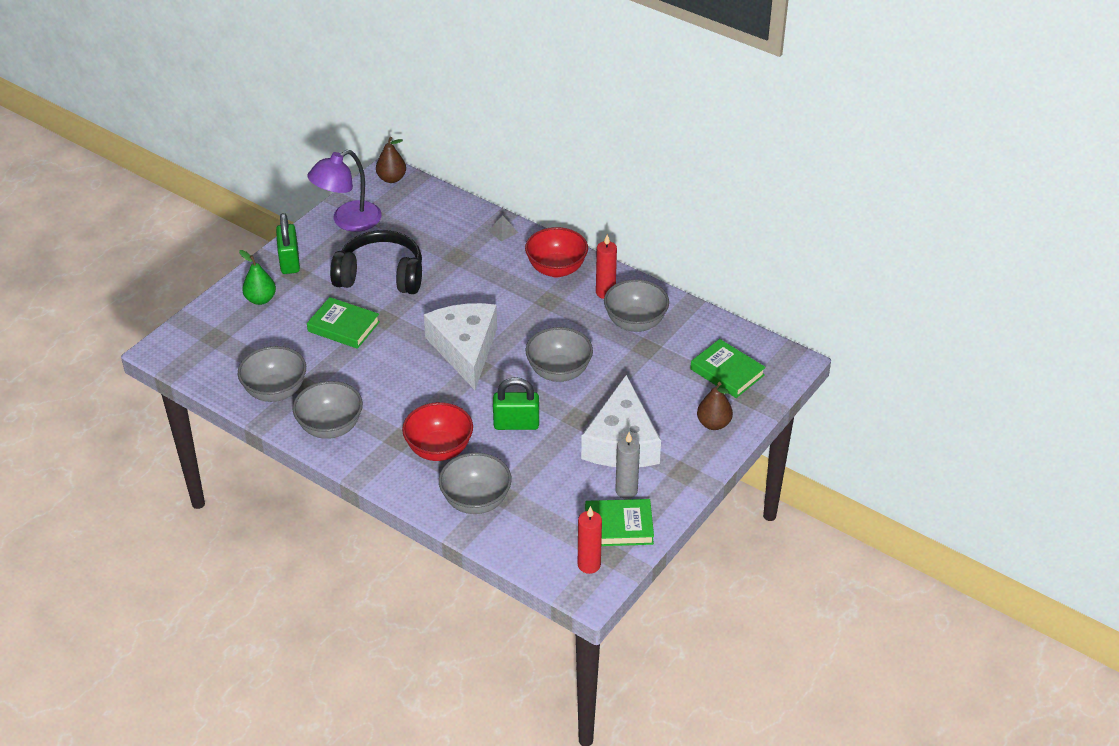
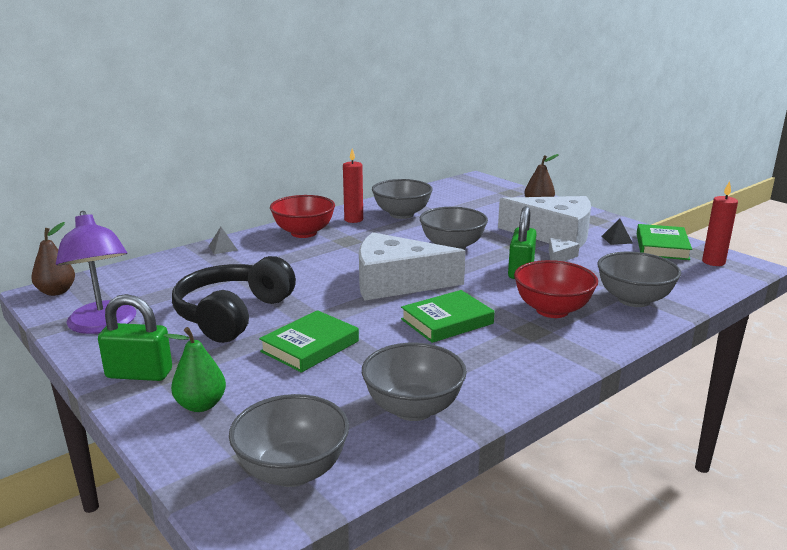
camera: 75 degrees left, 20 degrees down
(330, 427) = (500, 372): grey bowl -> grey bowl (292, 471)
(561, 448) = (559, 257): none -> white cheese
(626, 491) = (617, 239): grey candle -> black pyramid
(727, 372) = (479, 195): green book -> green book (447, 321)

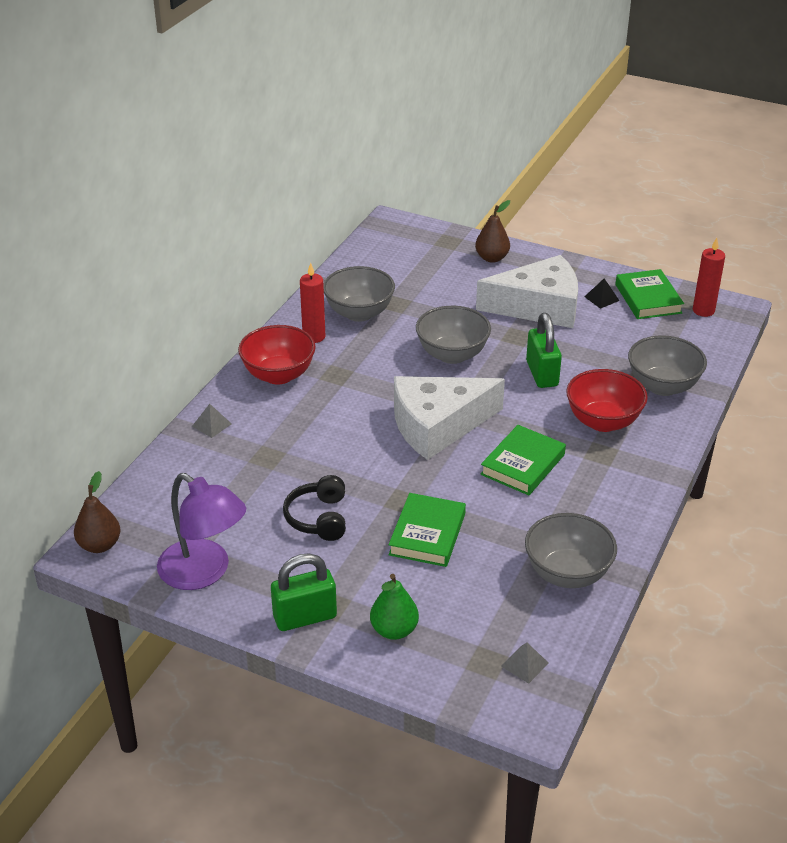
camera: 25 degrees left, 15 degrees up
(232, 314) = (318, 518): black headphones -> black headphones, size x0.58
(292, 471) = (524, 664): grey bowl -> grey pyramid
(559, 257) = (564, 341): white cheese -> none

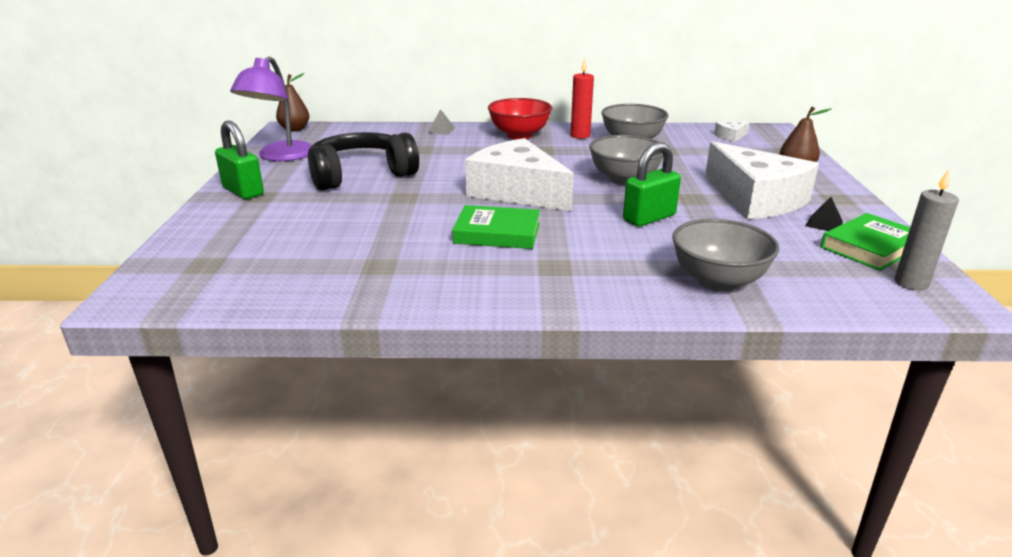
camera: 65 degrees right, 10 degrees down
(318, 518) = (361, 175): black headphones -> black headphones, size x1.72
(390, 252) = (731, 136): none -> white cheese
(394, 630) = (236, 222): green pear -> none
(427, 534) = (366, 213): green book -> none
(524, 664) = (204, 282): grey pyramid -> none
(567, 573) = (346, 281): grey bowl -> none
(603, 421) = (609, 259): red bowl -> none
(703, 310) = (911, 283): red candle -> grey candle

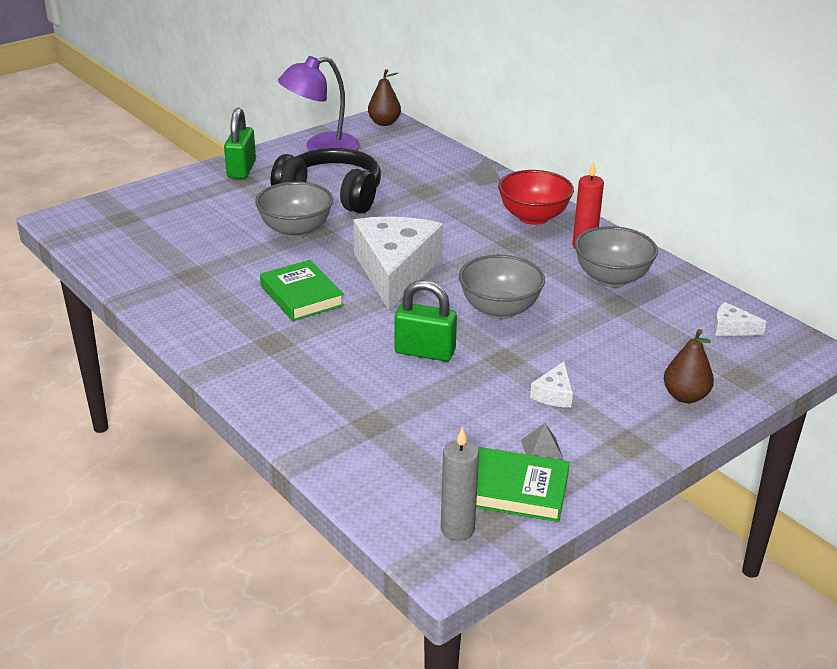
camera: 50 degrees right, 5 degrees up
(718, 281) = (336, 424): grey bowl -> grey bowl (295, 230)
(755, 199) = (554, 394): white cheese -> white cheese, size x0.40
(824, 224) = (542, 450): black pyramid -> grey pyramid

